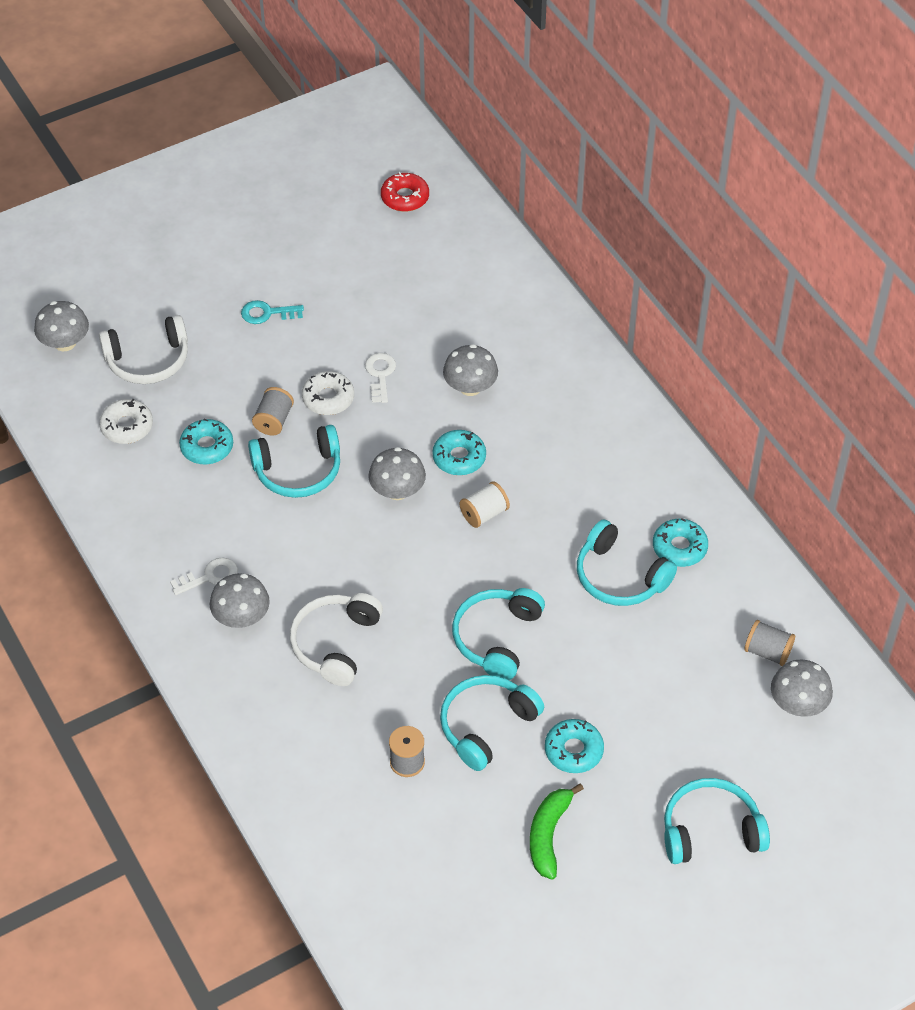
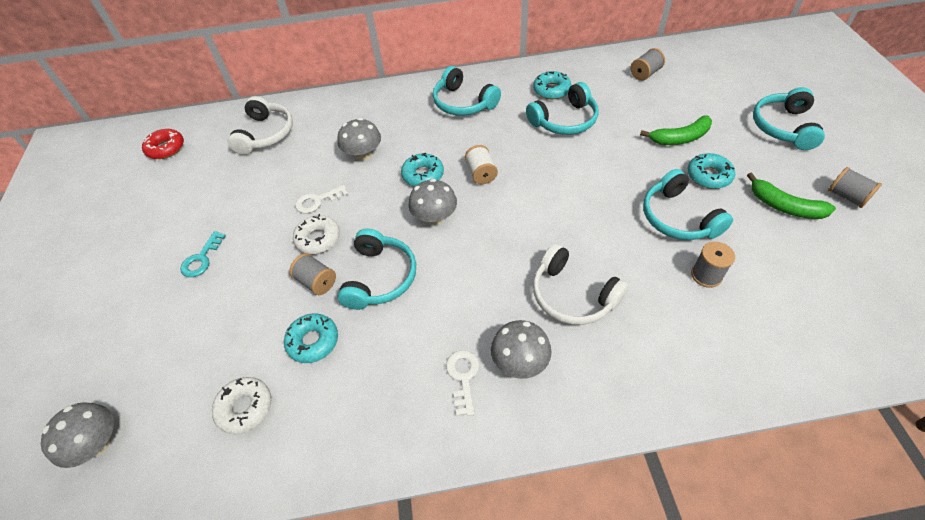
camera: 65 degrees left, 0 degrees up
(148, 360) = (180, 367): white headphones -> white headphones (265, 134)
(380, 375) = (317, 201): white key -> white key turned 45 degrees counterclockwise
(497, 638) = (597, 193): turquoise headphones -> turquoise headphones (463, 103)
(593, 903) = (846, 196): none -> grey spool
(636, 711) = (680, 138): none -> green banana
(798, 704) = (687, 71): grey mushroom -> none

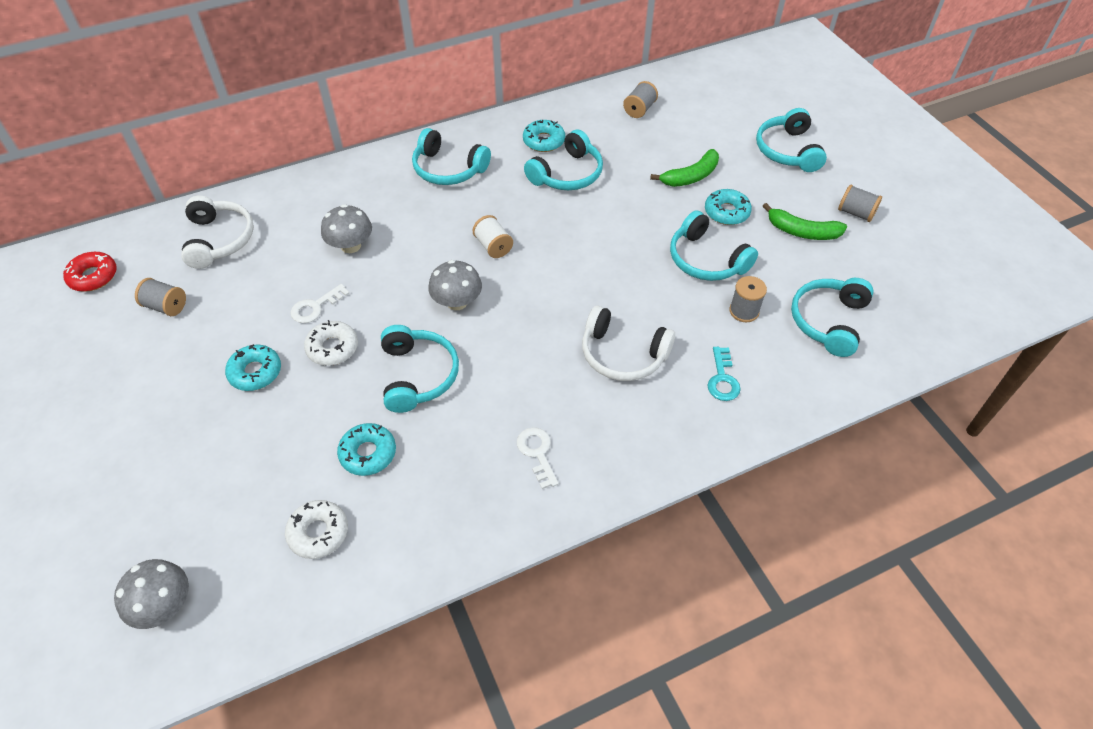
camera: 20 degrees left, 0 degrees up
(201, 259) = (200, 395): turquoise key -> turquoise key (722, 379)
(316, 282) = (348, 393): grey spool -> grey spool (166, 306)
(423, 175) = (429, 258): turquoise donut -> turquoise donut (255, 372)
(520, 361) = (588, 427): grey mushroom -> none
(797, 303) = (828, 321): none -> turquoise headphones

